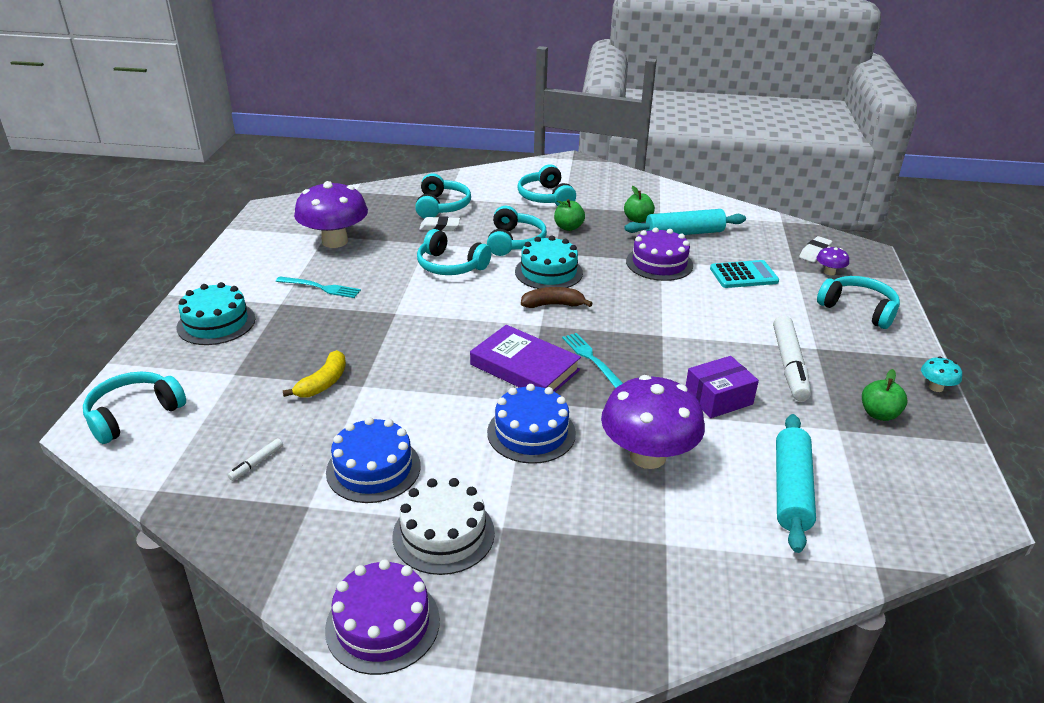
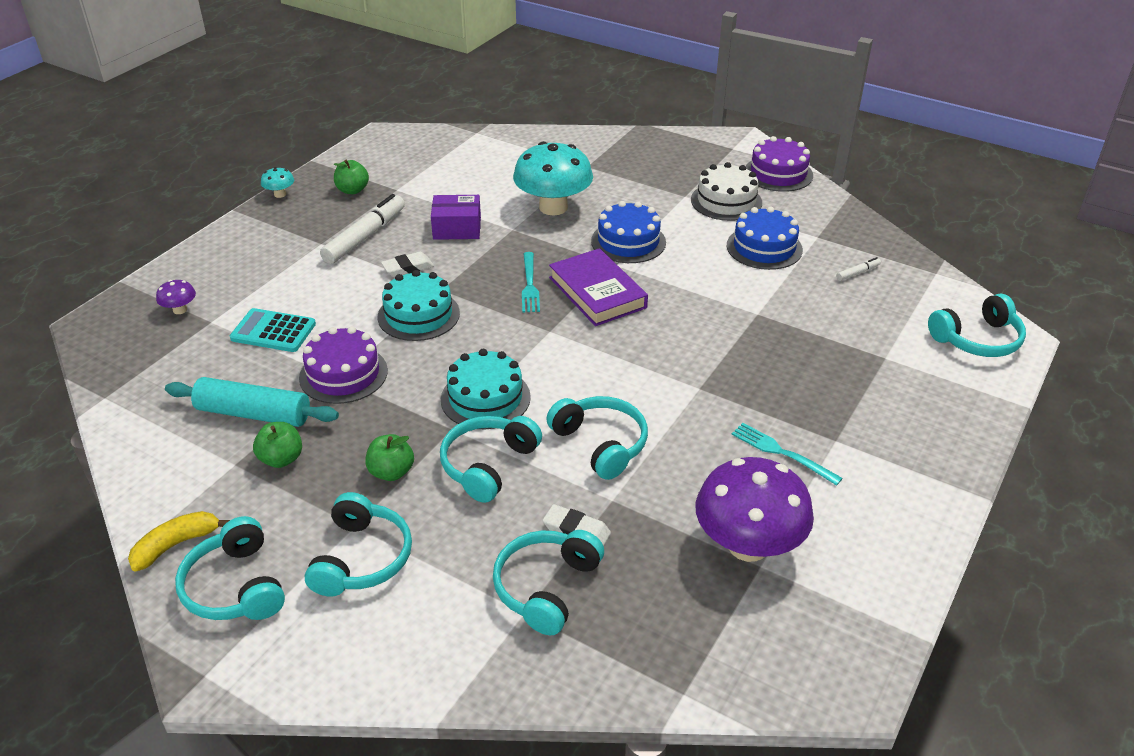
camera: 155 degrees left, 5 degrees up
(216, 323) = (914, 430): turquoise cake -> turquoise cake (418, 315)
(323, 383) = (795, 325): yellow banana -> yellow banana (176, 545)
(553, 305) = (517, 351): brown banana -> none
(647, 456) = (553, 207): purple mushroom -> turquoise mushroom
(791, 490) = (477, 169): turquoise rolling pin -> none
(815, 252) = (150, 338): white eraser -> white eraser (408, 268)
(858, 309) = (224, 265): turquoise headphones -> turquoise headphones (235, 587)

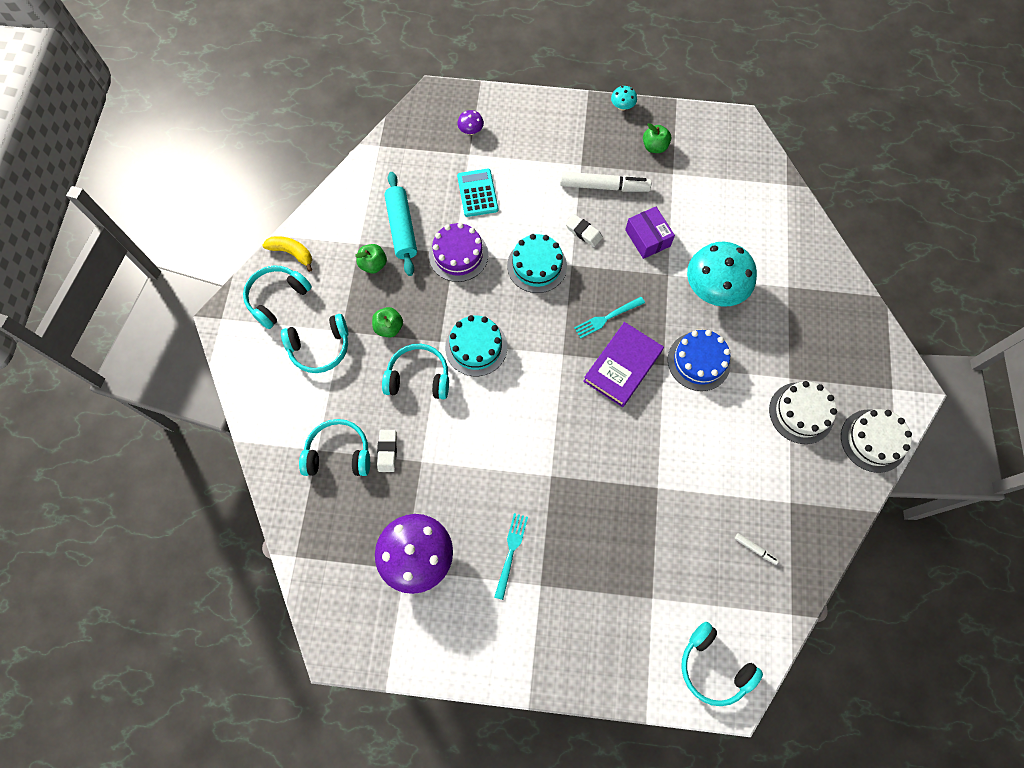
camera: 65 degrees right, 30 degrees up
(601, 444) = (467, 434): turquoise headphones -> none
(764, 247) = (749, 465): blue cake -> none
(778, 173) = (873, 440): purple cake -> white cake

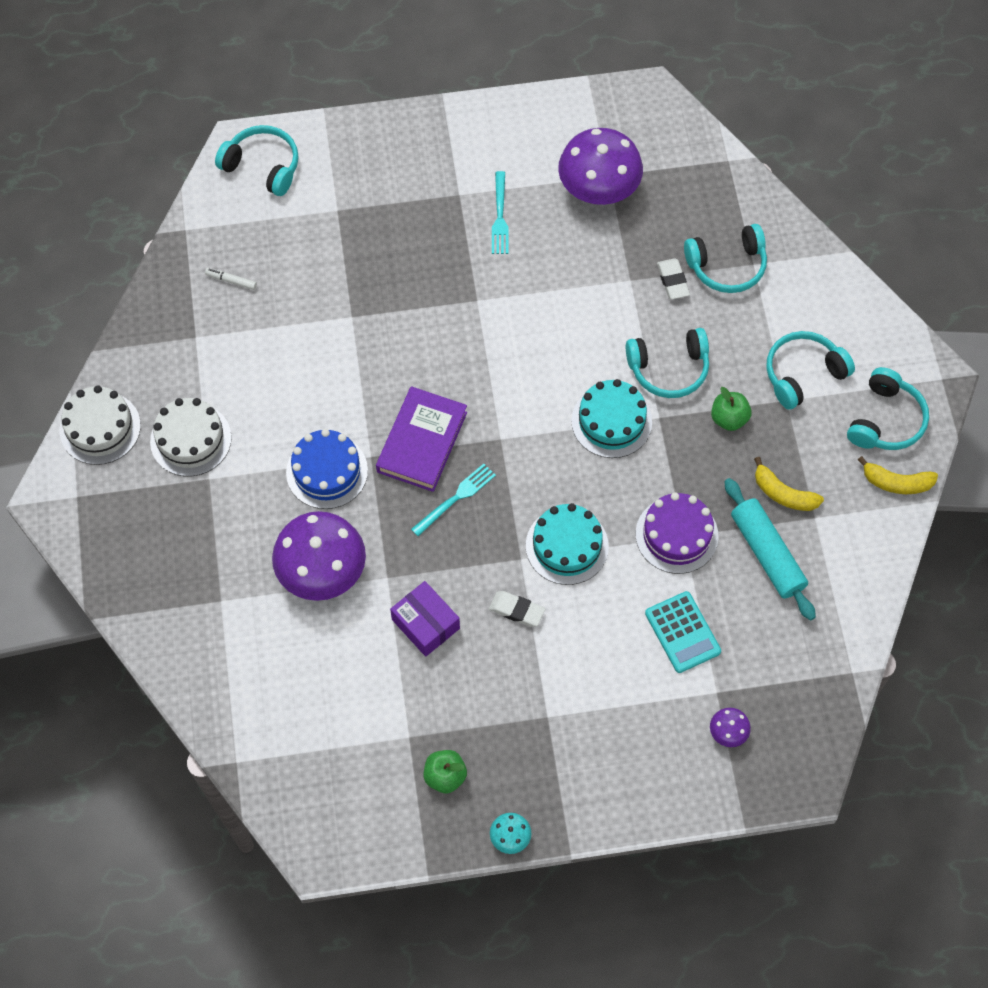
camera: 165 degrees right, 5 degrees down
(373, 264) = (783, 494): green apple -> yellow banana
(604, 186) = (505, 689): white marker -> none
(713, 289) = (322, 572): turquoise mushroom -> purple mushroom

